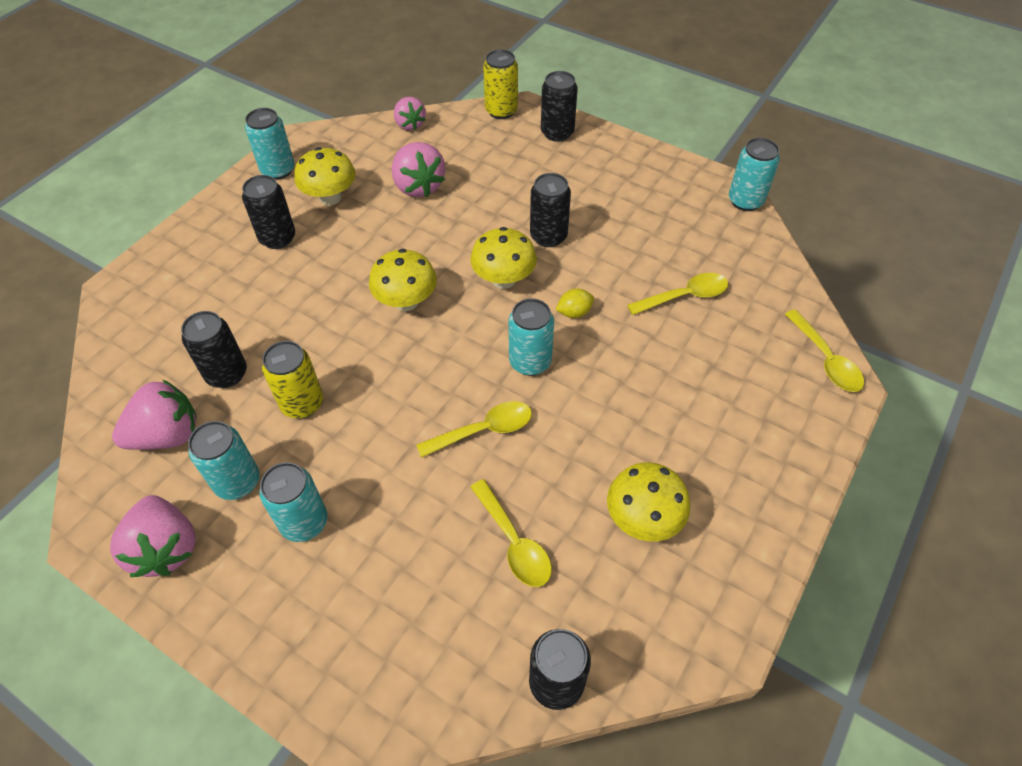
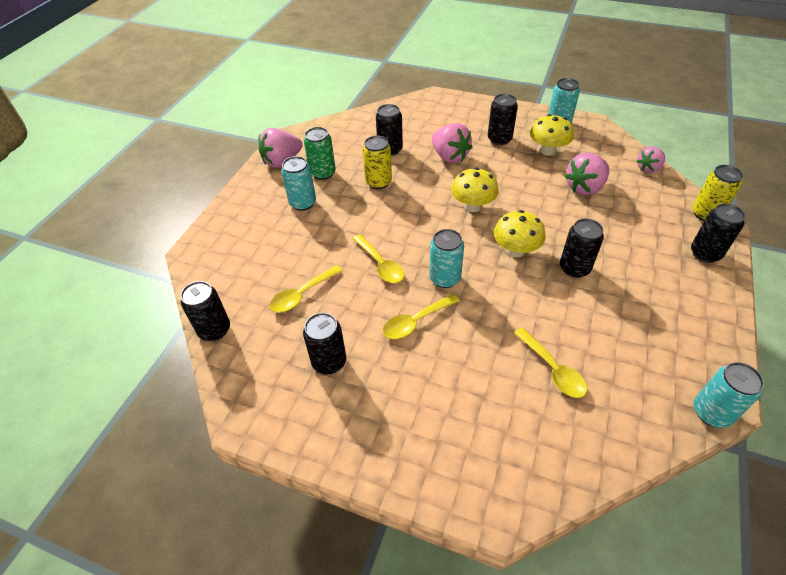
camera: 80 degrees right, 5 degrees down
(167, 435) = (345, 142): pink strawberry -> pink strawberry (449, 156)
(237, 482) = (323, 173): turquoise can -> green can
(574, 312) = (501, 296): yellow lemon -> none
(643, 519) = (329, 362): yellow mushroom -> black can
(825, 360) = (524, 494): yellow spoon -> yellow spoon (415, 321)

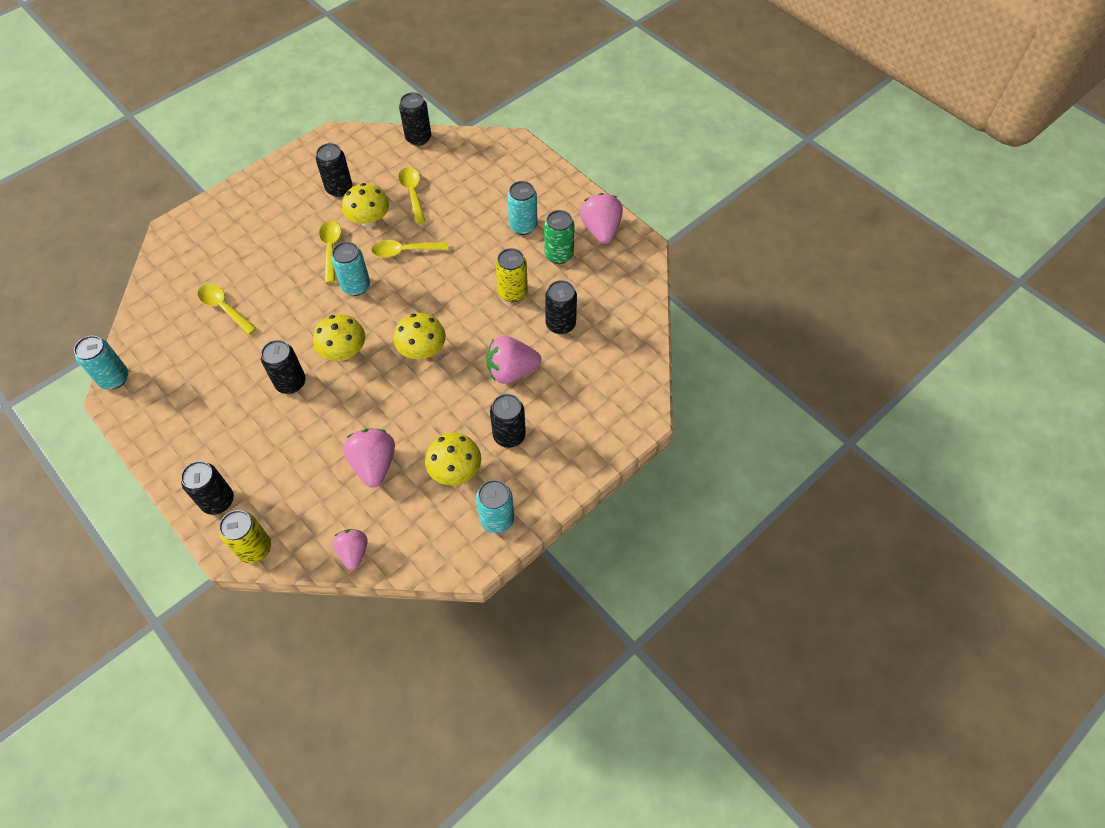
camera: 115 degrees right, 10 degrees up
(359, 310) = (369, 221): none -> yellow mushroom
(553, 369) = (224, 308): yellow spoon -> yellow spoon turned 45 degrees clockwise

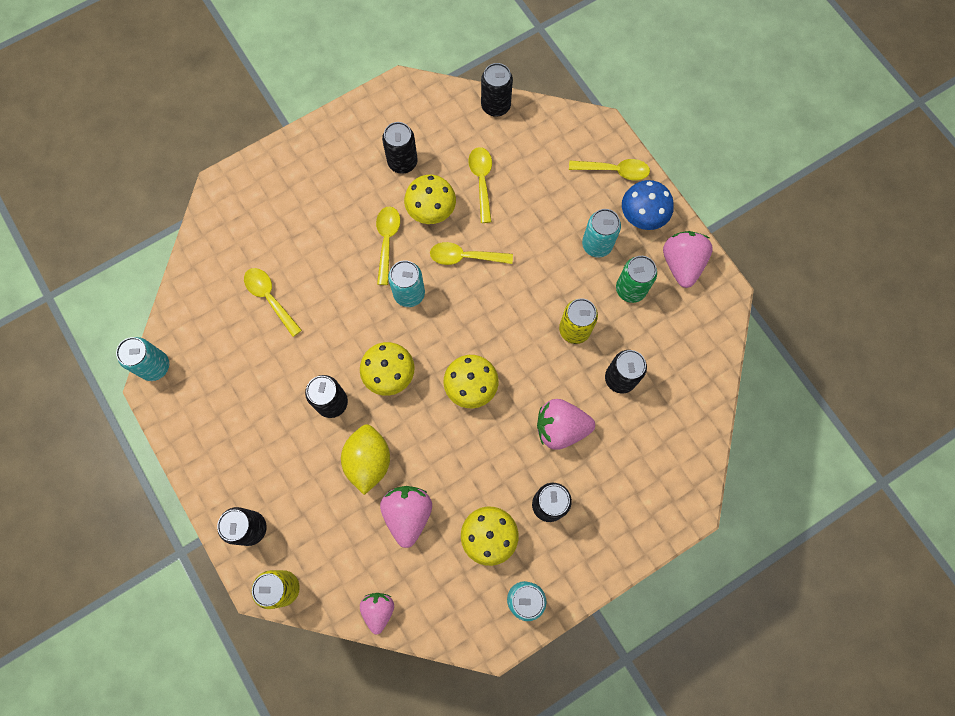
camera: 10 degrees right, 15 degrees up
(331, 426) = (368, 461): none -> yellow lemon
(530, 171) = (614, 171): none -> yellow spoon
(560, 200) = (642, 216): none -> blue mushroom

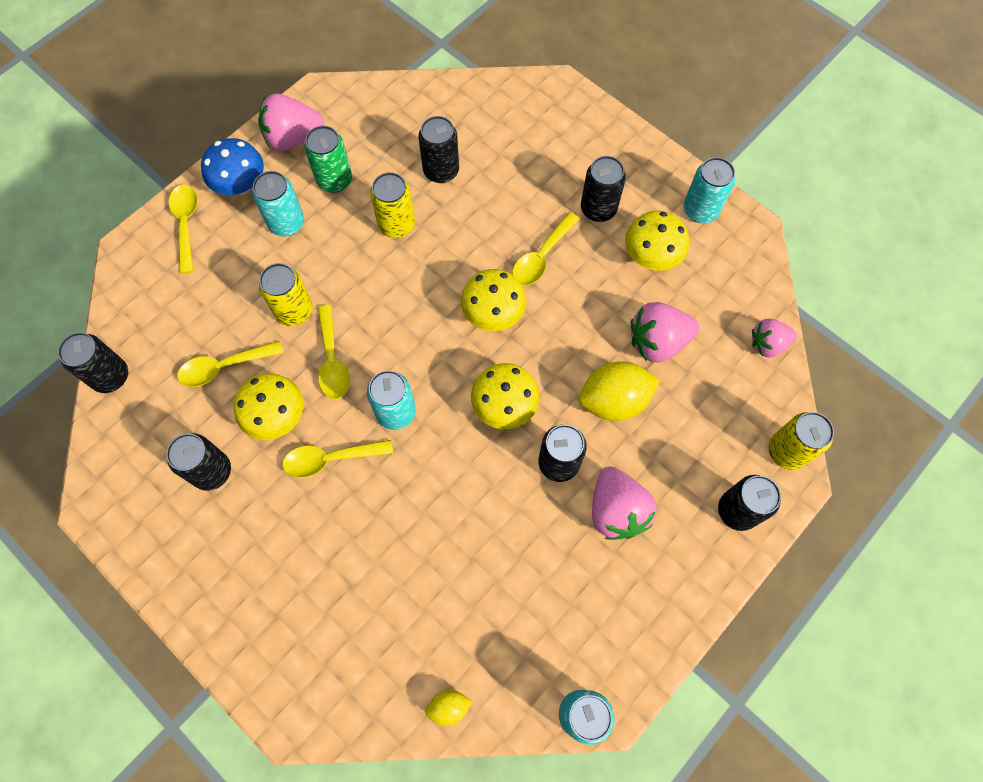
camera: 105 degrees left, 5 degrees down
(191, 282) = (449, 707): none -> yellow lemon
(270, 298) = (444, 586): yellow spoon -> yellow spoon (541, 257)
(515, 237) = (294, 311): none -> yellow can
(561, 428) = (512, 215): pink strawberry -> pink strawberry (616, 510)

